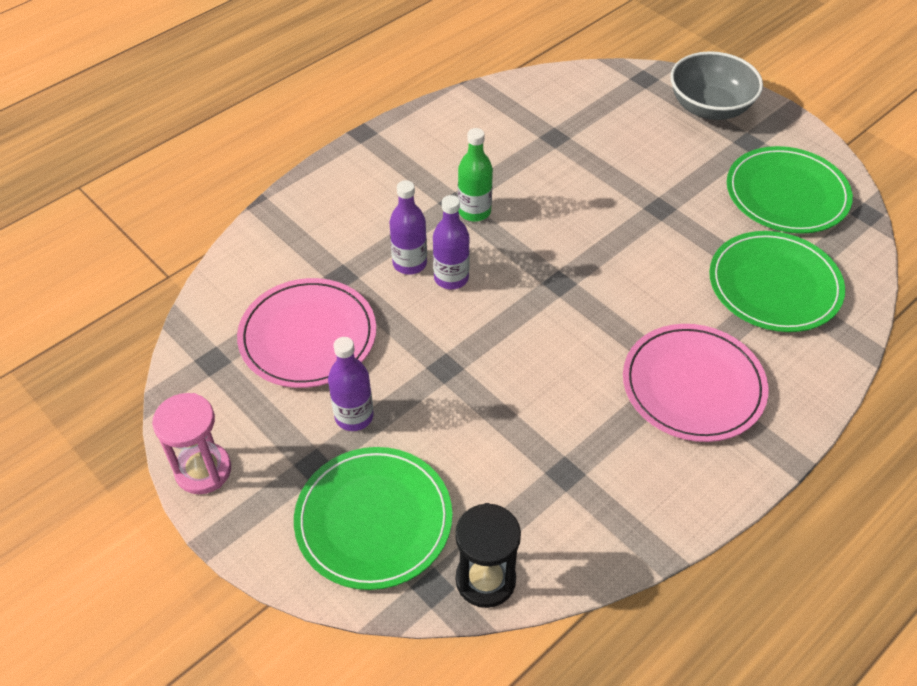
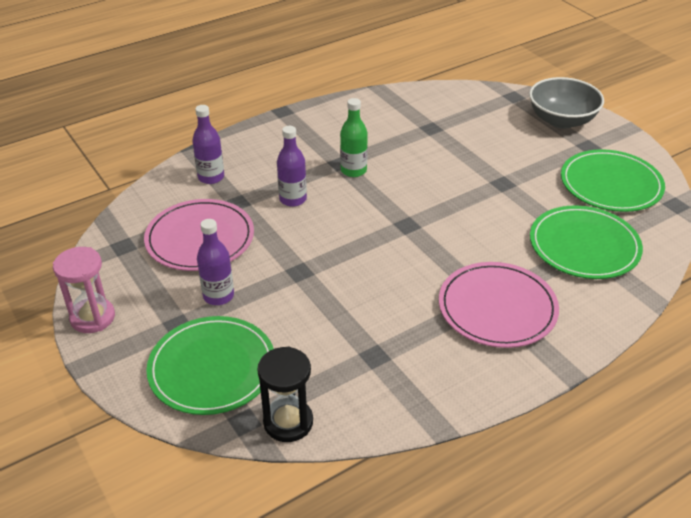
camera: 10 degrees right, 10 degrees down
(451, 278) = (322, 212): purple bottle -> purple bottle (211, 177)

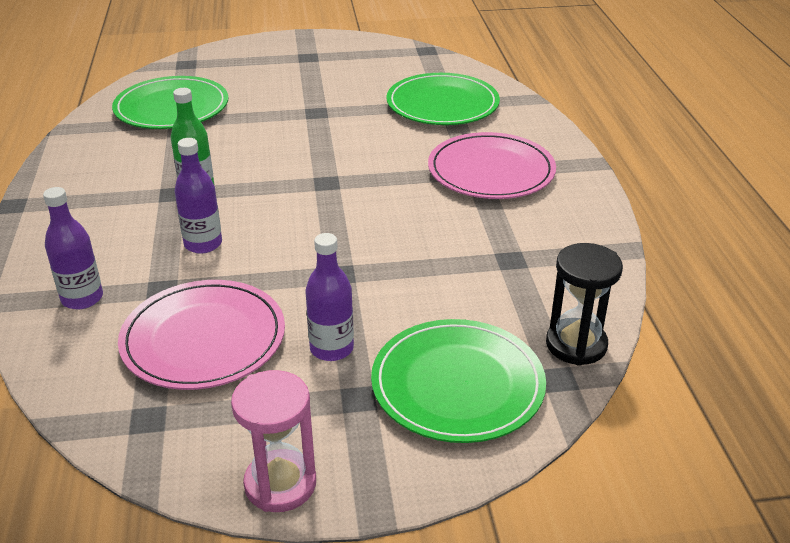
camera: 65 degrees left, 5 degrees down
(561, 120) = (254, 55): grey bowl -> none
(611, 184) = (372, 66): green plate -> green plate (172, 108)

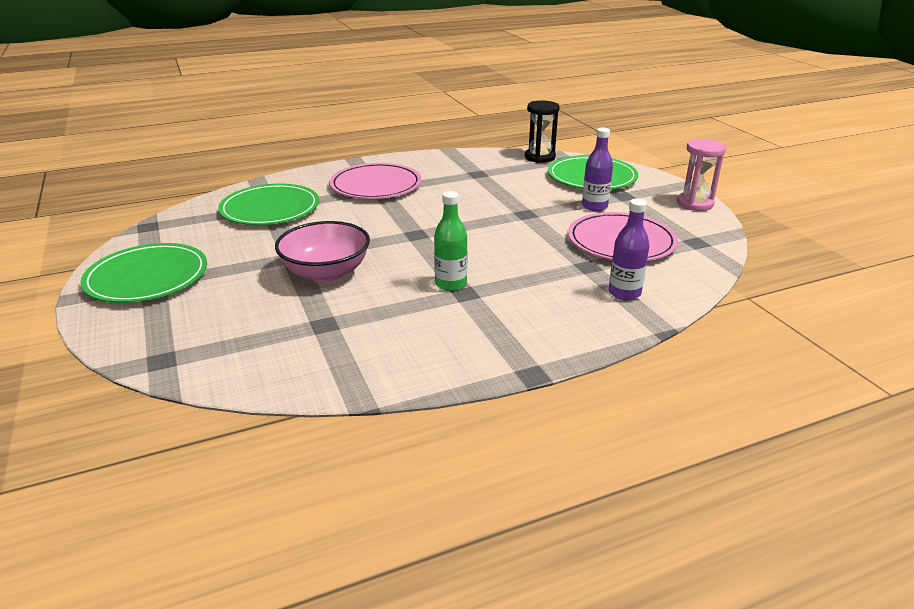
camera: 105 degrees left, 5 degrees down
(172, 108) = (292, 337): green plate -> green plate (147, 277)
(203, 244) = (526, 263): purple bottle -> none
(271, 126) = (326, 273): none -> pink bowl

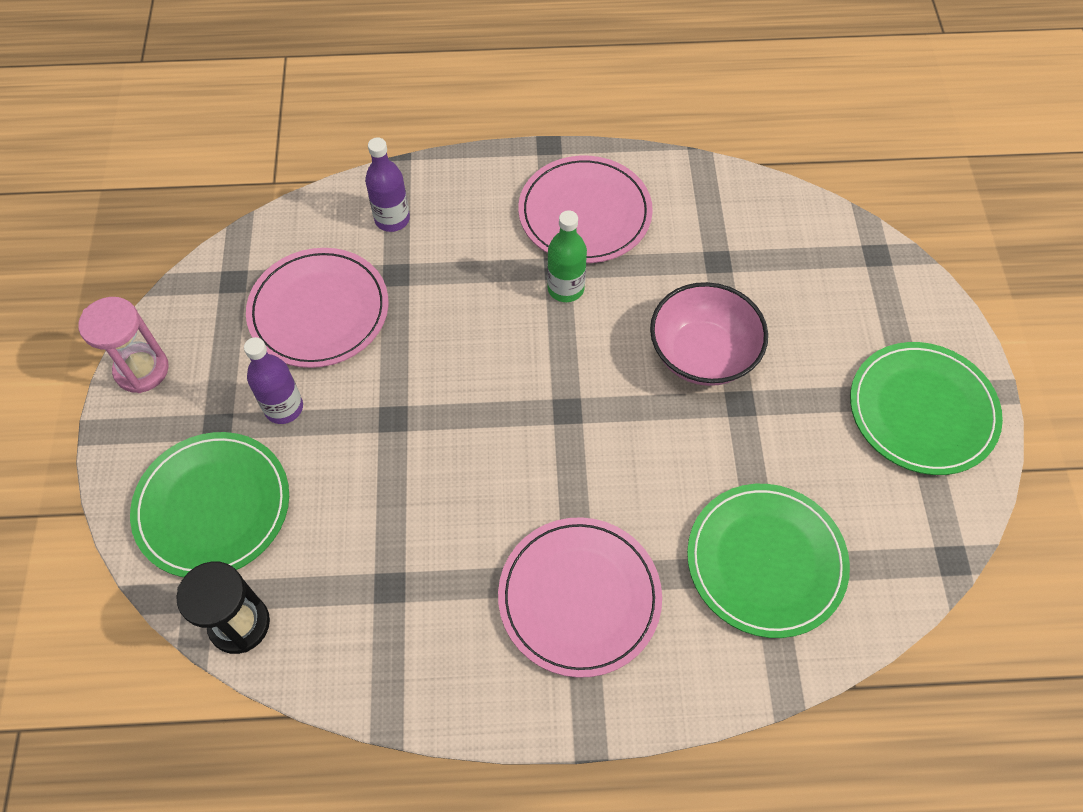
camera: 160 degrees left, 30 degrees up
(462, 330) = (585, 213): none -> pink plate

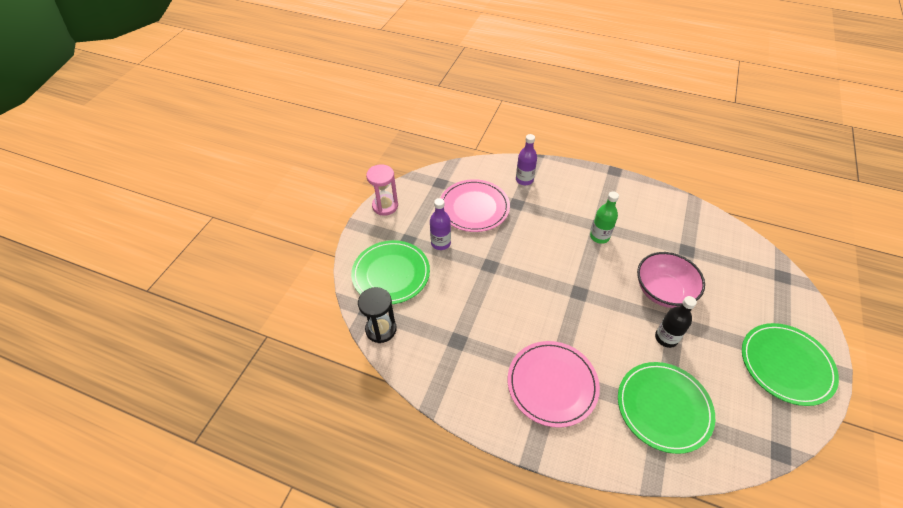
camera: 25 degrees right, 10 degrees down
(585, 213) = (622, 206): pink plate -> none
(733, 438) = (666, 338): none -> black bottle

